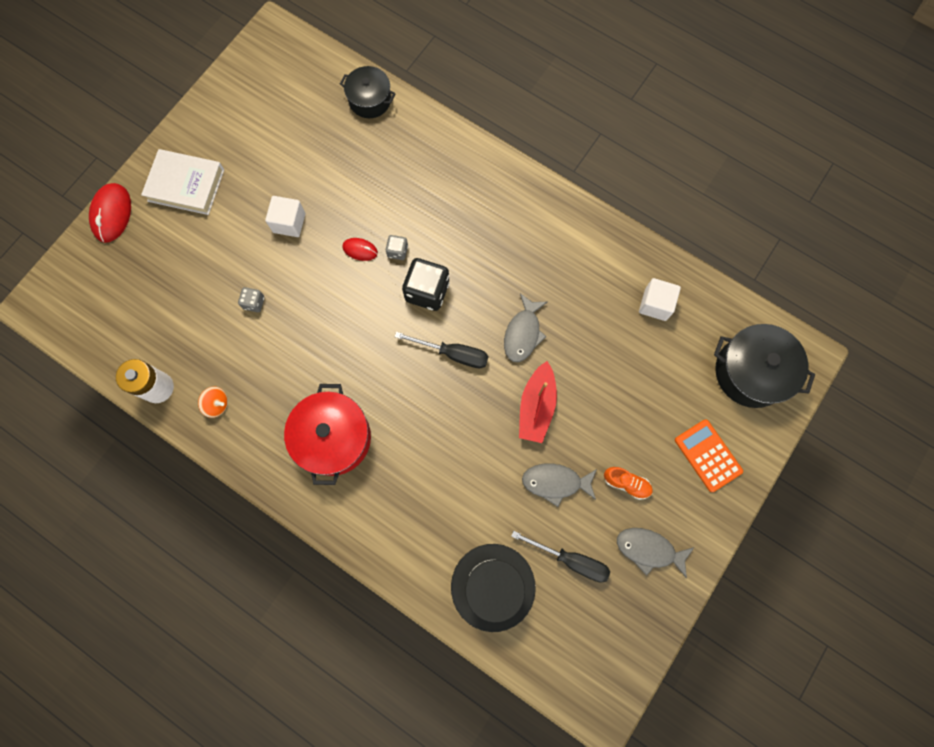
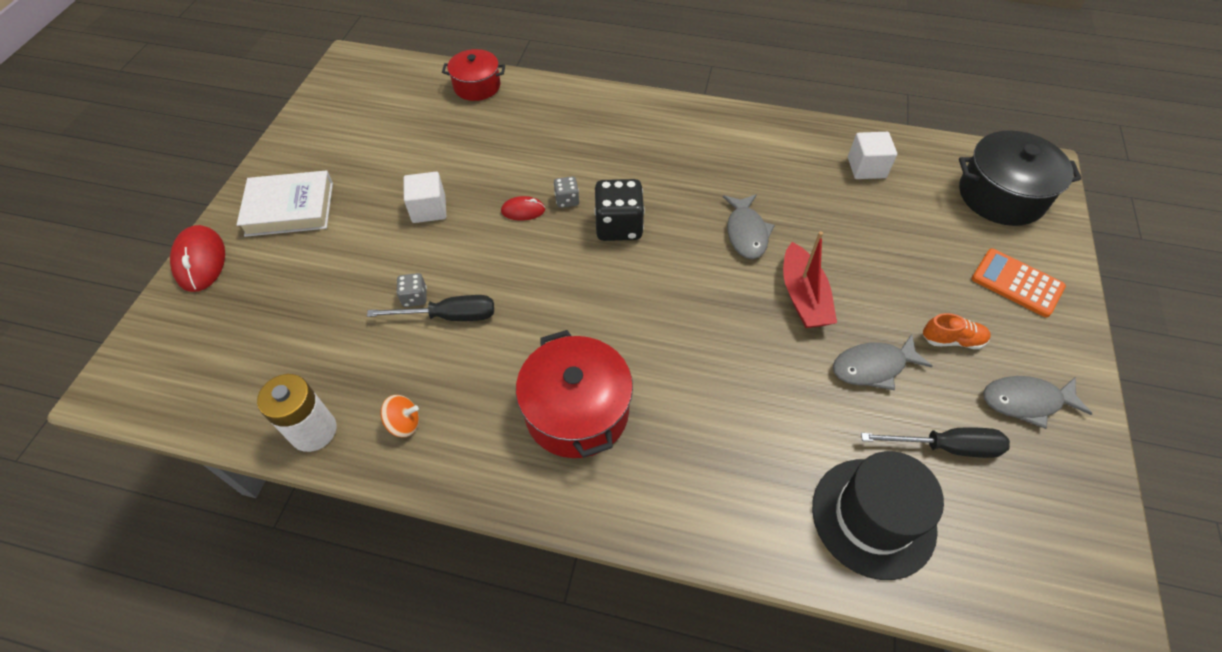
camera: 20 degrees left, 20 degrees down
(370, 100) = (477, 86): black pot -> red pot
(453, 354) = (679, 275): black screwdriver -> black screwdriver (449, 316)

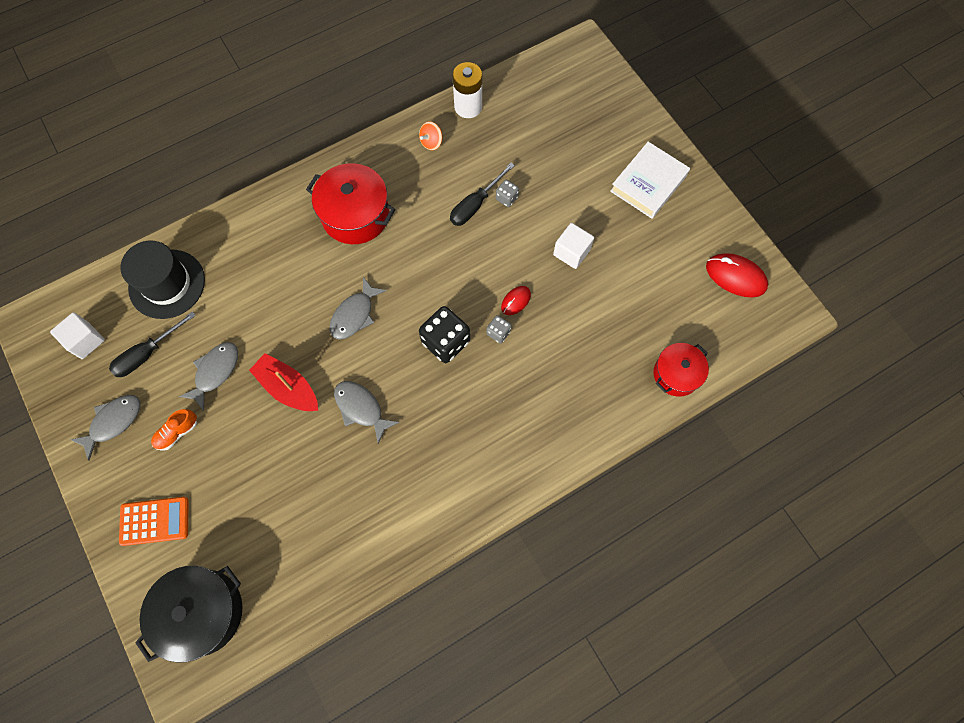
camera: 135 degrees right, 15 degrees up
(200, 261) = (644, 120): red mouse -> red mouse (735, 276)
(679, 310) = (354, 314): none -> grey fish
(866, 168) = (321, 552): white cube -> white cube (85, 341)

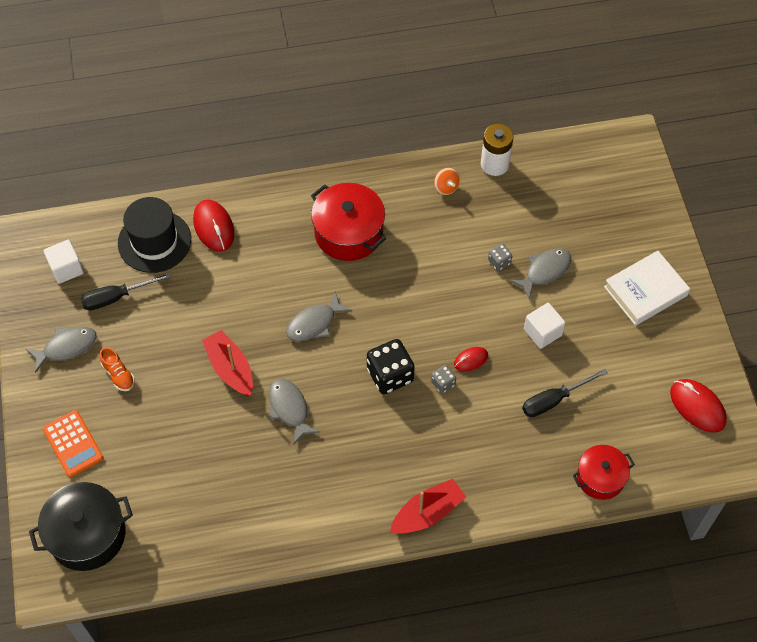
camera: 20 degrees right, 10 degrees down
(154, 521) = (73, 443): orange calculator -> orange calculator turned 45 degrees clockwise
(177, 432) = (118, 375): orange shoe -> orange shoe turned 105 degrees counterclockwise
(215, 372) = (170, 333): grey fish -> grey fish (545, 271)
(221, 251) = (214, 227): none -> red mouse
(431, 142) = (446, 187): orange spinning top -> orange spinning top turned 90 degrees counterclockwise
(475, 204) = (466, 258): black screwdriver -> black screwdriver (554, 400)
(531, 466) = (427, 513): none -> red boat

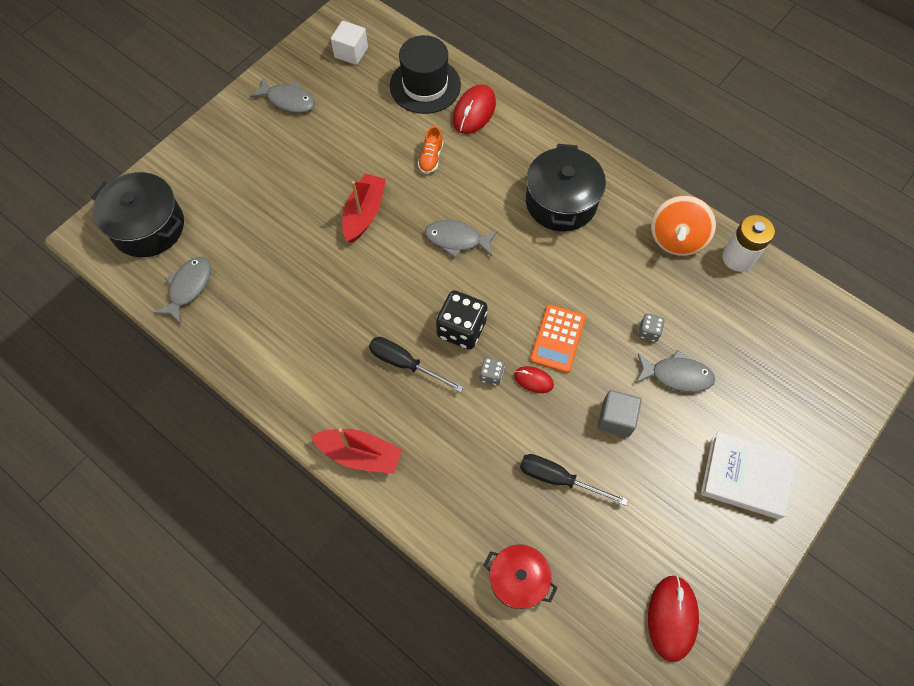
camera: 50 degrees right, 5 degrees up
(73, 443) = (214, 163): orange calculator -> orange calculator (558, 338)
(116, 297) = (356, 98): black screwdriver -> black screwdriver (405, 363)
(118, 375) = (294, 147): orange shoe -> orange shoe (431, 158)
(289, 409) = (366, 279): grey fish -> grey fish (189, 287)
(348, 233) = (561, 202): red pot -> black pot
(446, 187) = (676, 238): orange spinning top -> orange spinning top, size x1.99
(542, 332) = (616, 419): white cube -> grey cube

